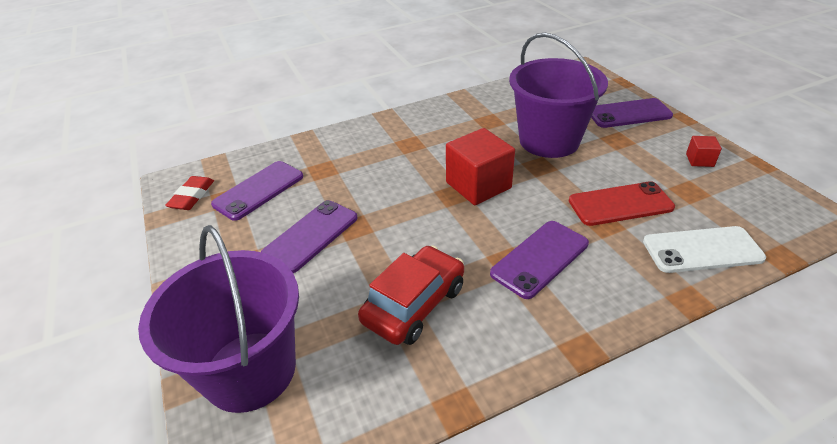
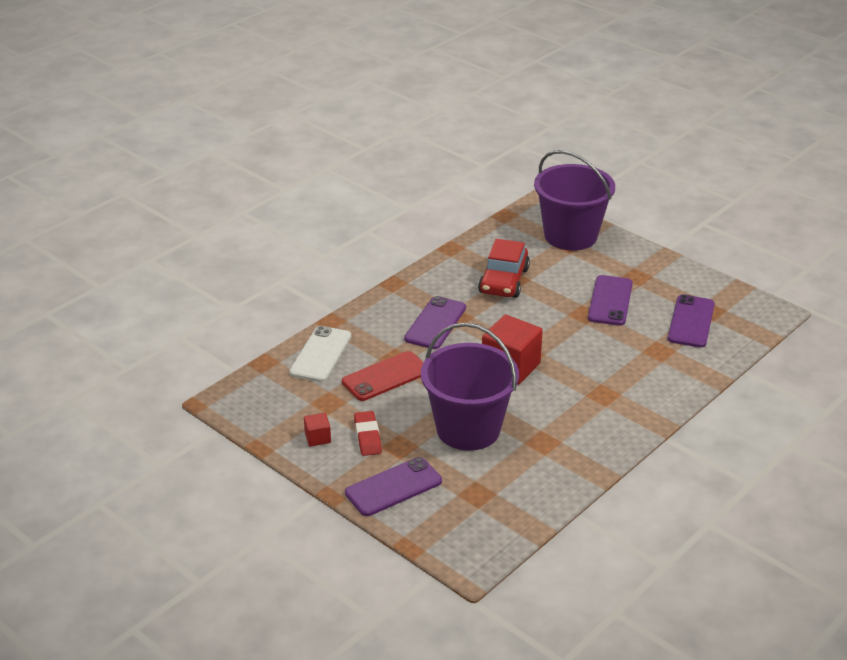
camera: 155 degrees right, 5 degrees down
(192, 196) = (738, 305): red eraser -> red eraser (367, 436)
(702, 250) = (321, 354): white phone -> white phone turned 45 degrees counterclockwise

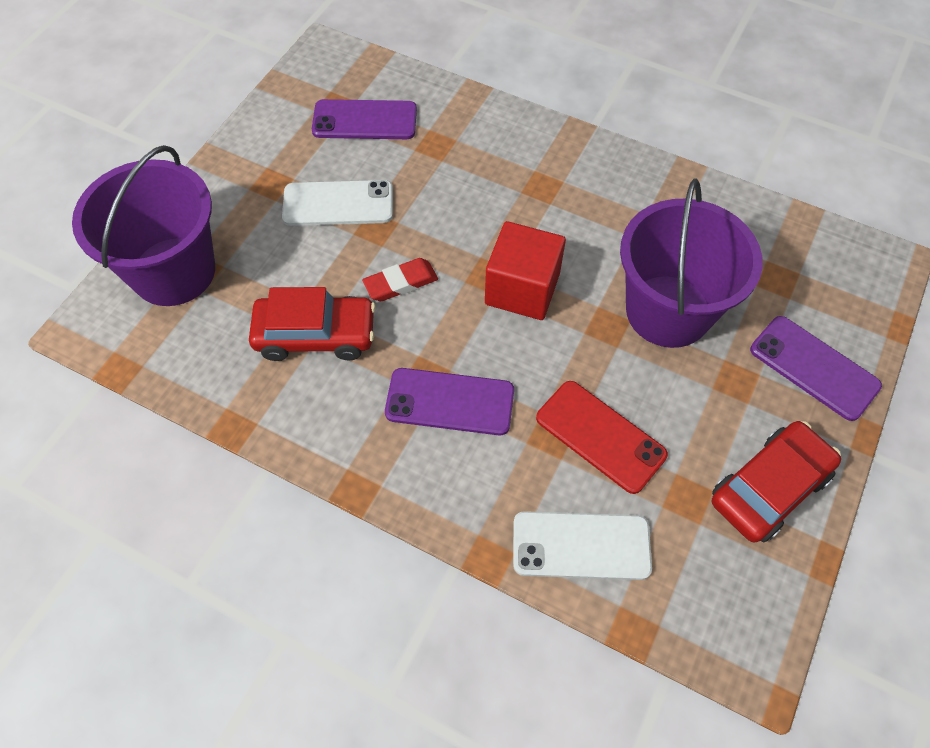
camera: 105 degrees left, 25 degrees up
(317, 438) = (769, 487): red cube -> red car
(367, 436) = (736, 424): red eraser -> red eraser (401, 283)
(610, 301) = (338, 204): purple phone -> white phone

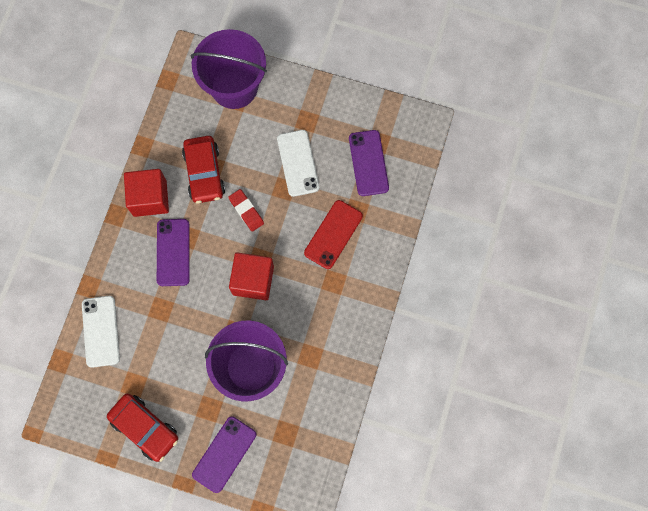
camera: 80 degrees right, 15 degrees up
(338, 428) = (150, 198): none -> red cube
(600, 436) = (163, 335): red phone -> red phone (333, 234)

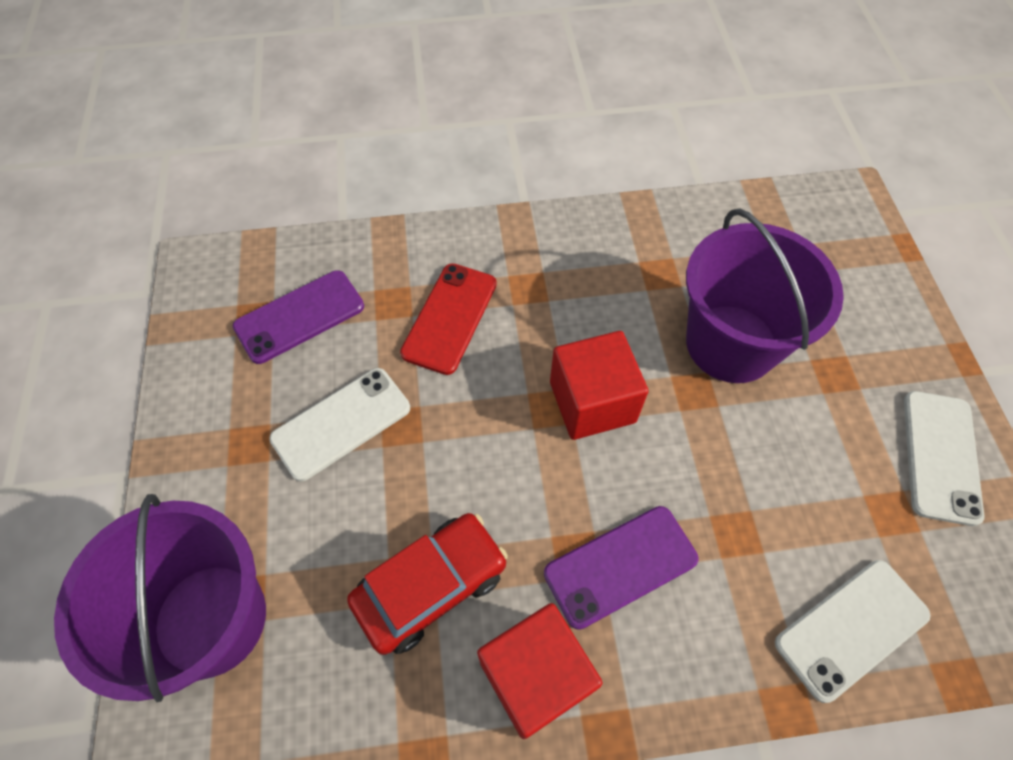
camera: 115 degrees left, 15 degrees down
(145, 428) = (940, 456): red car -> white phone
(224, 454) = (880, 322): purple phone -> none
(246, 211) = (473, 470): red eraser -> none
(333, 234) = (450, 318): red phone -> red phone turned 75 degrees counterclockwise

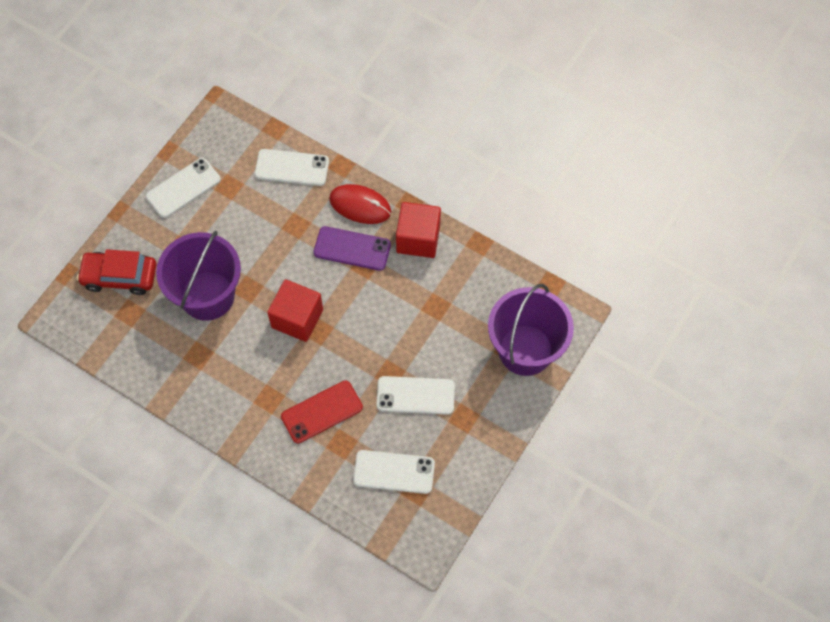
camera: 140 degrees left, 5 degrees up
(299, 316) = (394, 472): purple phone -> white phone
(431, 586) = (431, 297): red car -> red car (119, 277)
(682, 656) = (360, 205): none -> red mouse

